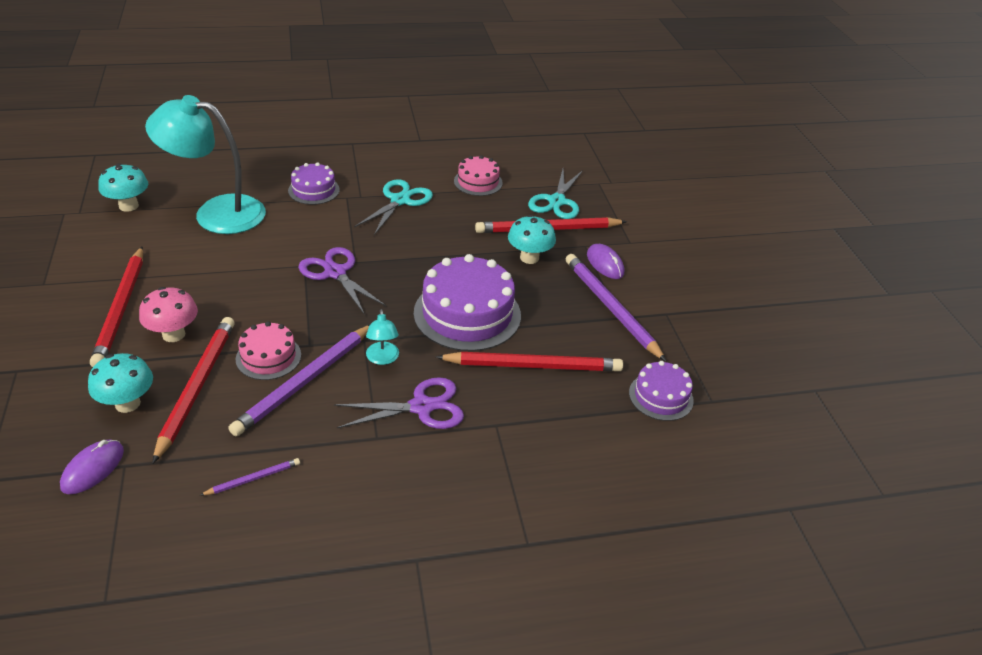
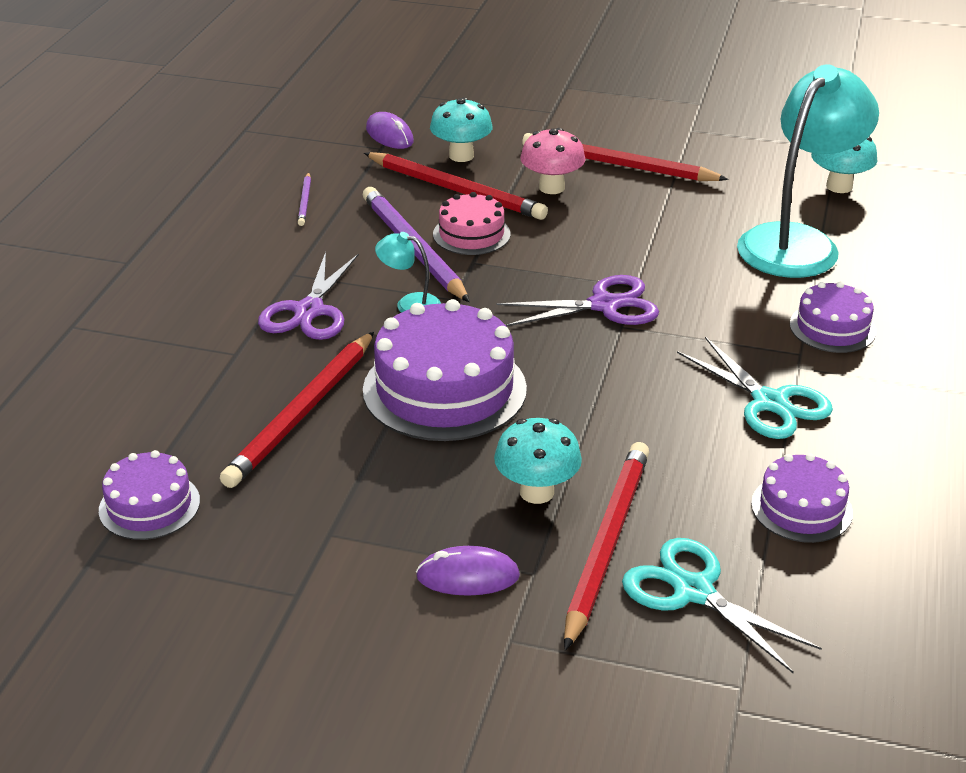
camera: 120 degrees right, 5 degrees down
(478, 182) = (801, 508): pink cake -> purple cake
(610, 308) = (355, 534): purple pencil -> none

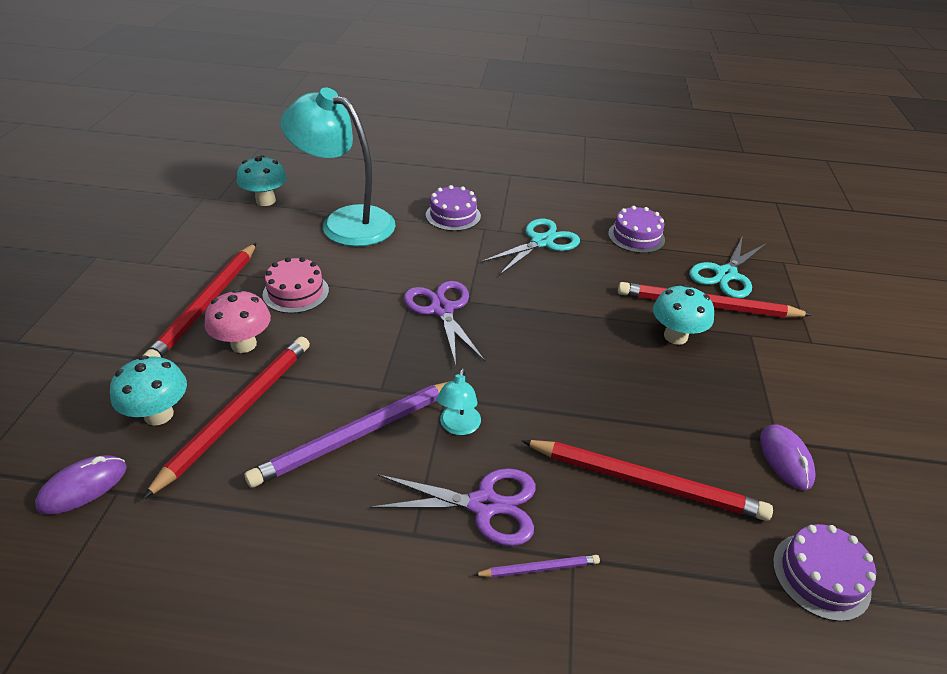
camera: 100 degrees left, 5 degrees up
(305, 201) = (245, 551): purple pencil -> purple pencil (539, 568)
(444, 389) = (579, 392): purple cake -> none
(468, 576) = (772, 363): purple mouse -> purple mouse (785, 458)
(471, 234) = (330, 394): pink cake -> pink cake (296, 292)

